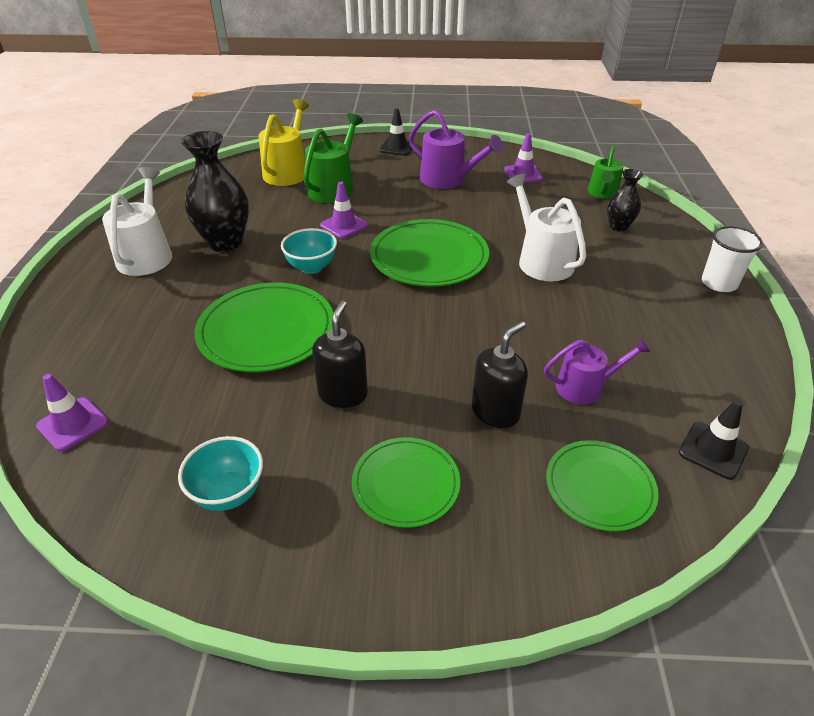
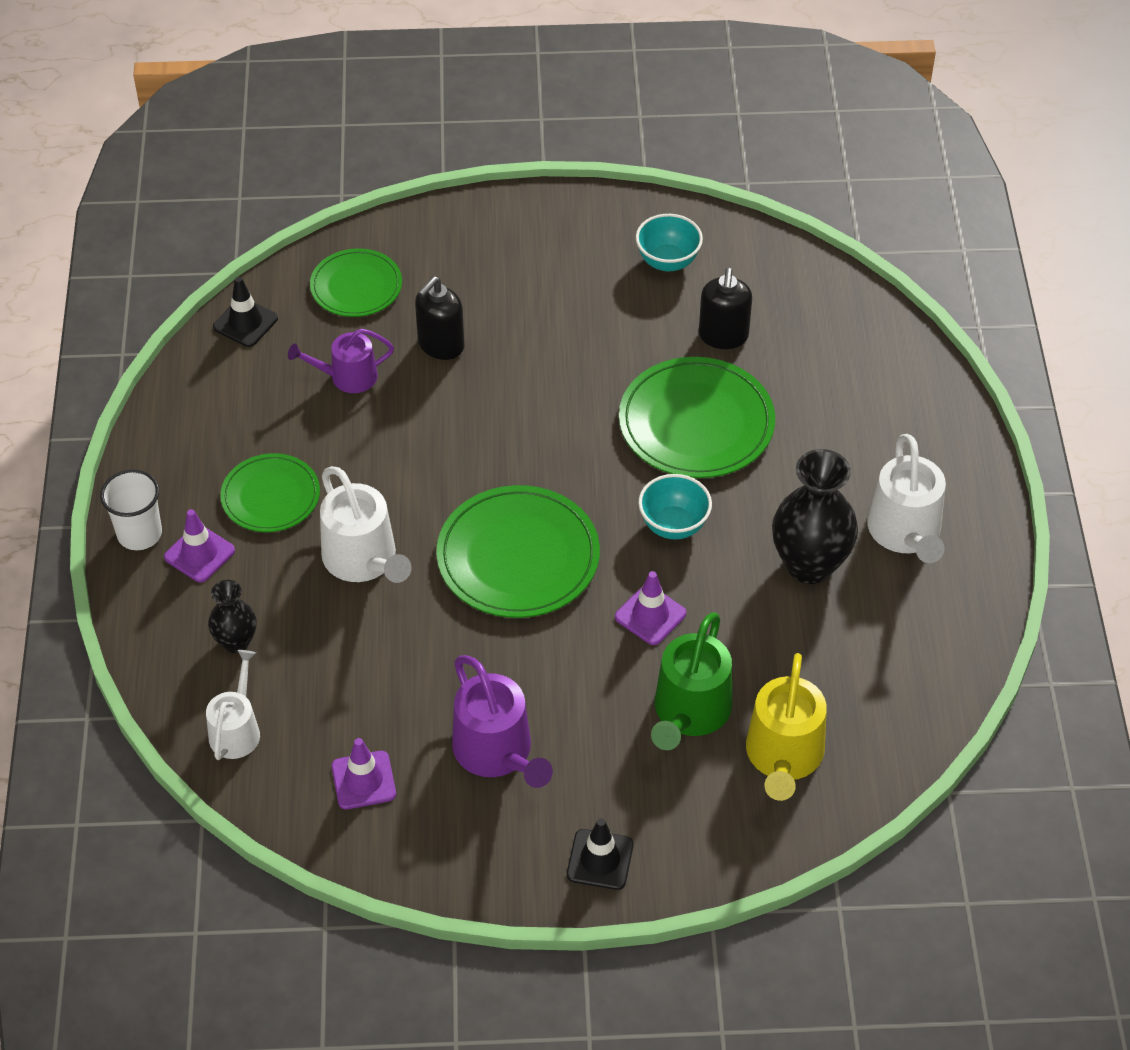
camera: 175 degrees right, 10 degrees up
(73, 424) = (838, 307): purple traffic cone -> purple traffic cone (199, 554)
(343, 394) = (592, 353): black soap dispenser -> black soap dispenser (723, 336)
(406, 484) = (521, 278): green plate -> green plate (270, 496)
(448, 180) = (497, 752): purple watering can -> purple watering can turned 150 degrees counterclockwise
(602, 193) = (236, 730): green watering can -> white watering can

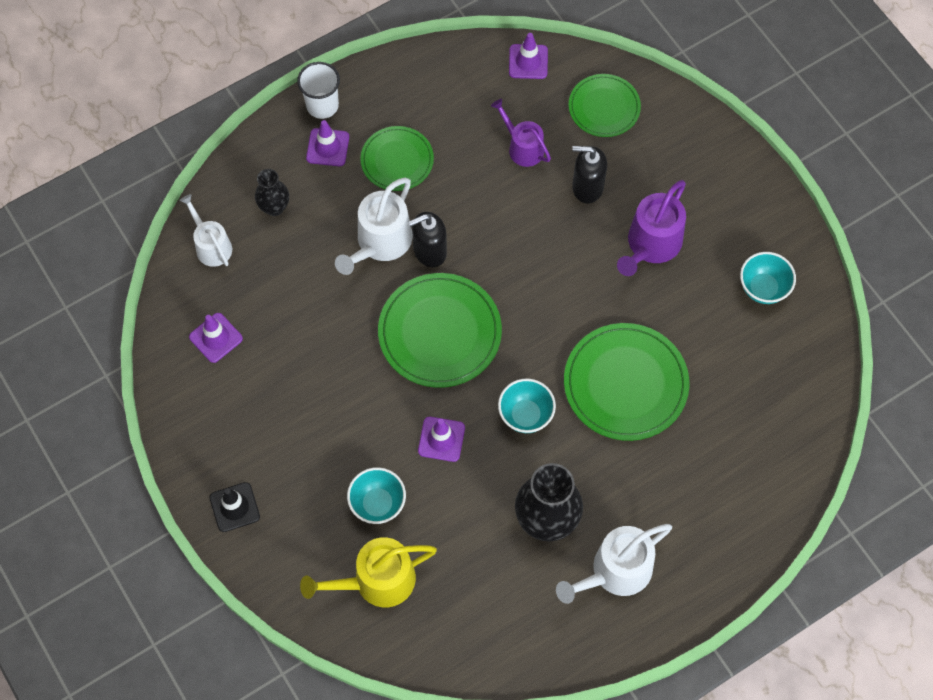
camera: 60 degrees right, 15 degrees up
(236, 730) = (211, 246): white watering can -> white watering can turned 105 degrees counterclockwise
(245, 323) = (528, 62): black traffic cone -> purple traffic cone
(497, 752) = (280, 403): purple watering can -> purple watering can (651, 245)
(689, 712) = (378, 504): green watering can -> turquoise bowl
(723, 336) = (717, 361): black soap dispenser -> black soap dispenser (429, 251)

